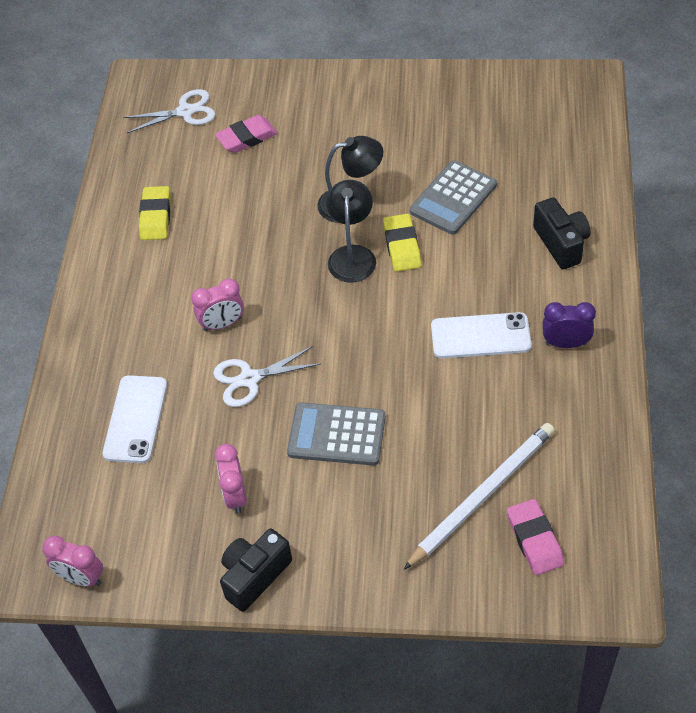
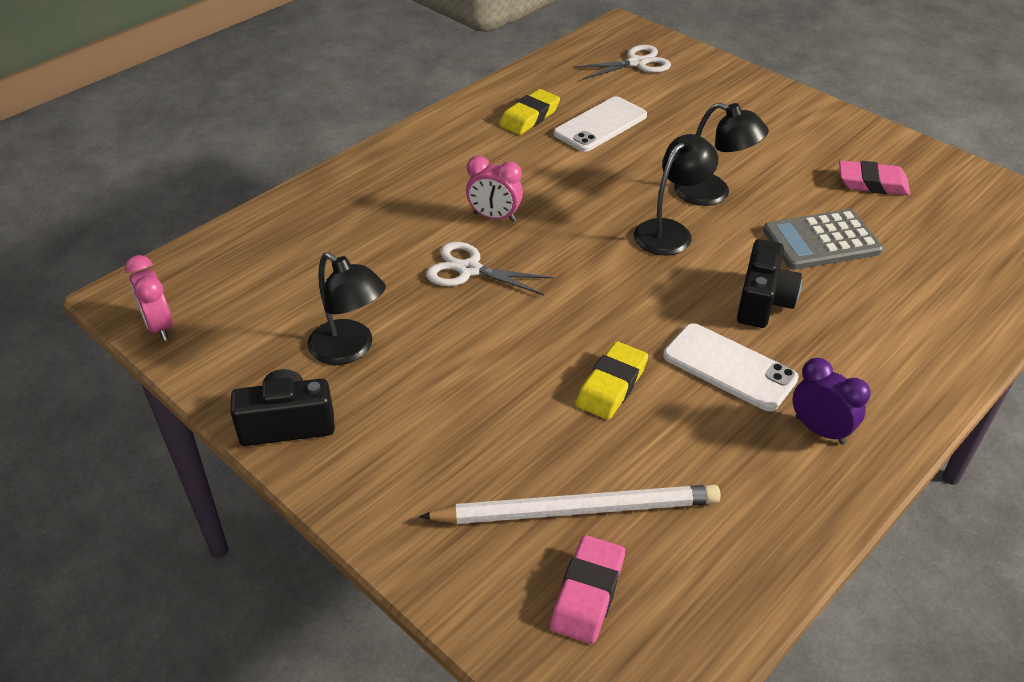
camera: 35 degrees right, 10 degrees down
(135, 419) = (343, 242): white phone -> white phone (600, 125)
(185, 112) = (636, 63): white scissors -> white scissors turned 45 degrees counterclockwise
(235, 496) = (350, 349): pink clock -> black lamp
(247, 138) = (669, 103): pink eraser -> pink eraser (872, 183)
(336, 434) = (494, 360): grey calculator -> none
(402, 246) = (727, 250): yellow eraser -> yellow eraser (611, 385)
(561, 243) = (906, 339): black camera -> black camera (763, 302)

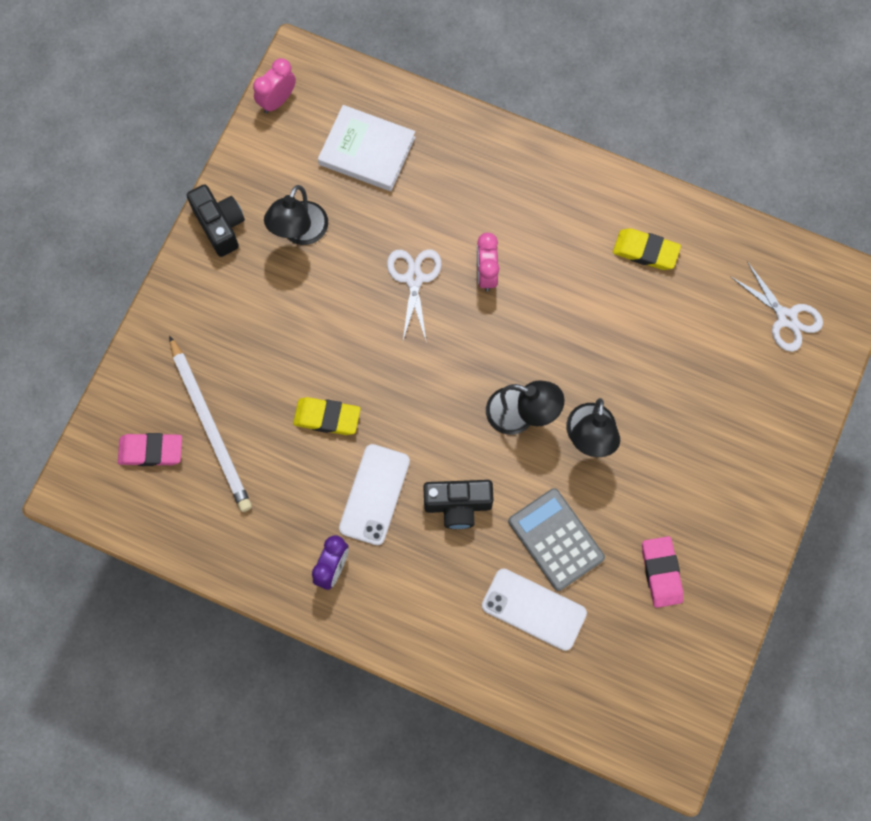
camera: 70 degrees right, 30 degrees up
(286, 268) = (367, 151): none -> white book
(600, 125) = (658, 316): white phone -> white phone (534, 609)

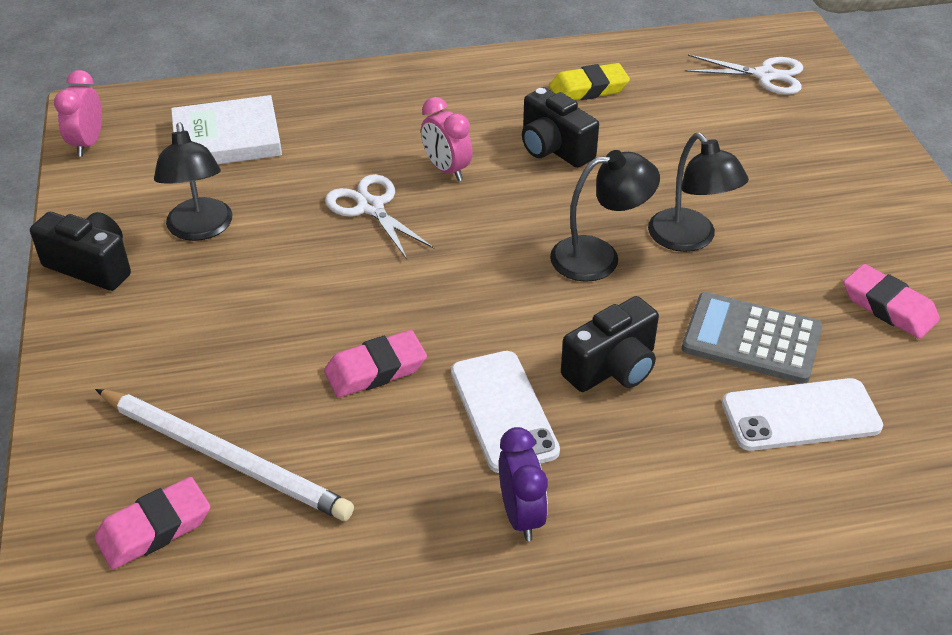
camera: 35 degrees left, 30 degrees down
(327, 417) = (375, 370): yellow eraser -> pink eraser
(572, 298) = (554, 149): none -> black camera

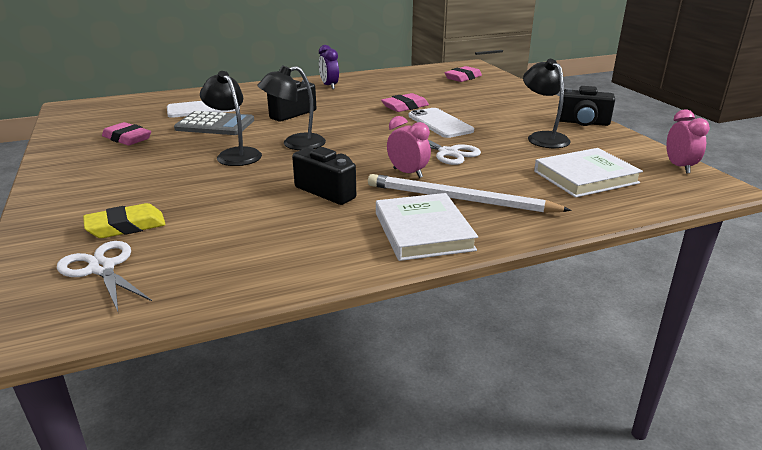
camera: 170 degrees right, 15 degrees down
(225, 457) = (452, 88): white pencil -> white pencil (459, 199)
(464, 83) = (423, 231): none -> white book
(503, 411) = (341, 102): white phone -> white phone (440, 123)
(588, 89) = (299, 238): yellow eraser -> yellow eraser (126, 226)
(765, 75) = (102, 268): white scissors -> white scissors turned 45 degrees clockwise

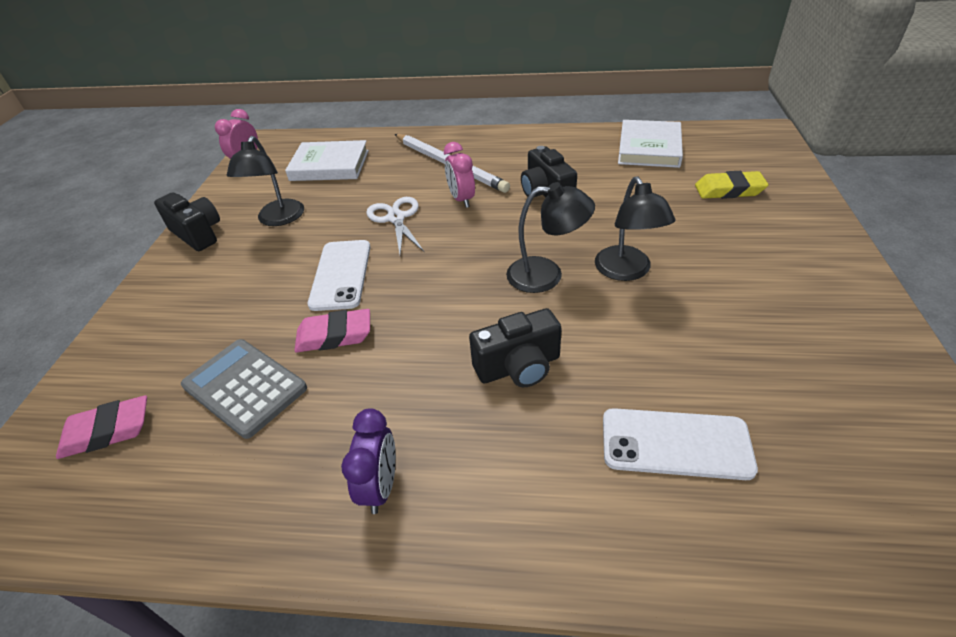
camera: 150 degrees left, 15 degrees up
(102, 268) = (733, 159): white scissors -> none
(127, 138) = (793, 355): pink eraser -> none
(215, 125) = (652, 362): grey calculator -> grey calculator (245, 387)
(423, 231) = (502, 146): white book -> white book (649, 148)

